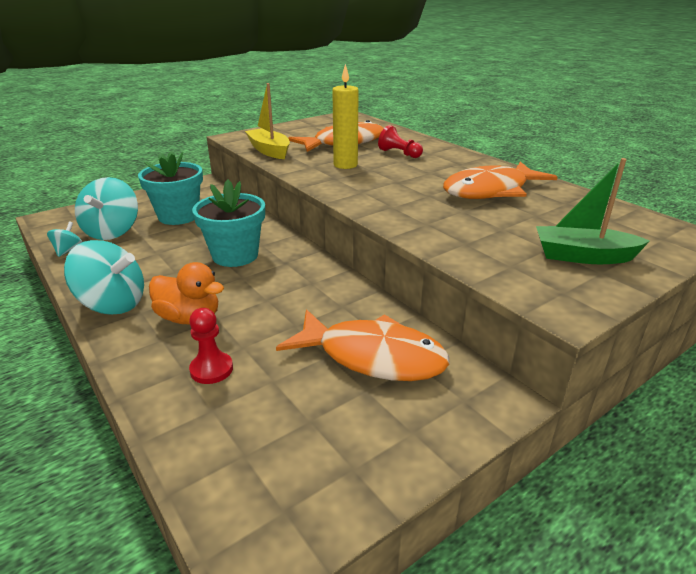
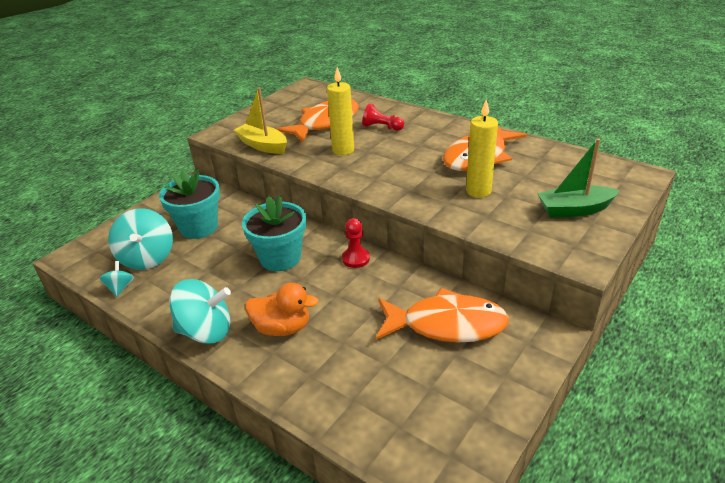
camera: 15 degrees left, 5 degrees up
(211, 369) = (331, 368): red pawn -> red pawn (356, 259)
(470, 220) = (478, 191): none -> yellow candle

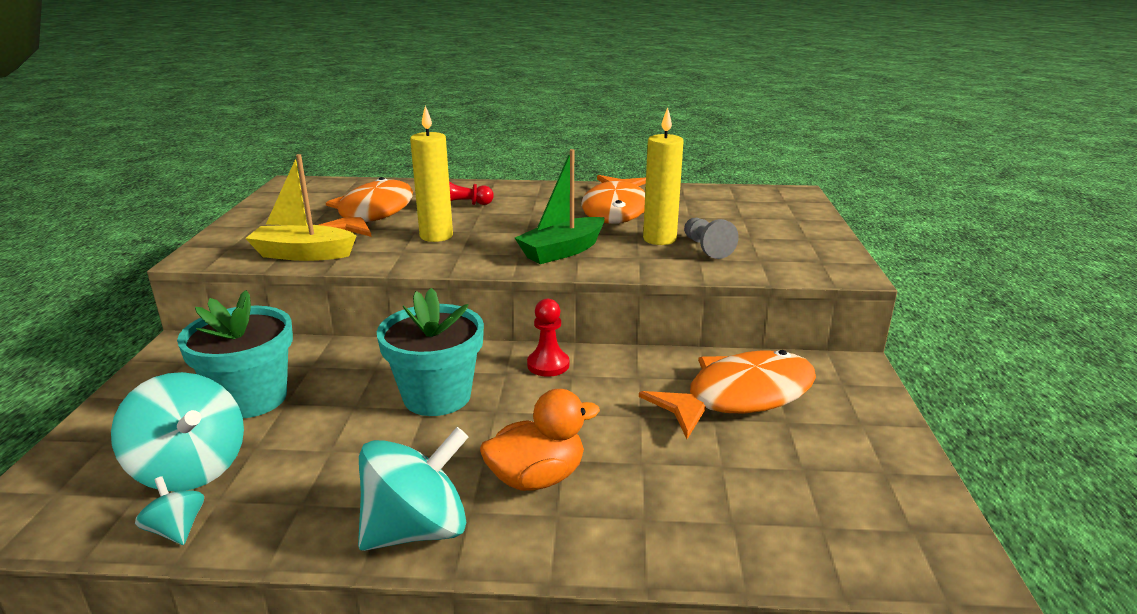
camera: 35 degrees left, 10 degrees down
(502, 208) = (706, 248): none -> grey pawn
(574, 210) = (777, 233): green boat -> green boat (562, 251)

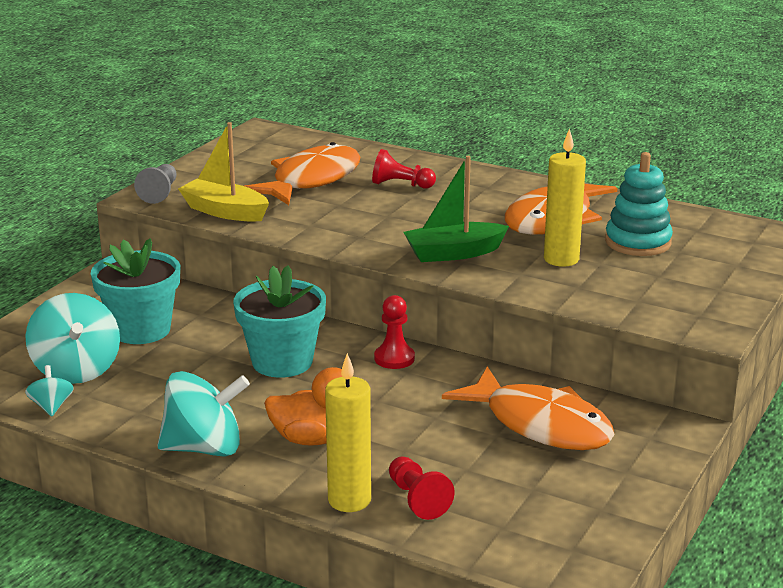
camera: 25 degrees right, 0 degrees up
(436, 236) = (351, 215): yellow candle -> yellow candle (349, 500)
(703, 216) = (638, 242): none -> turquoise stacking toy
(706, 248) = (598, 278): grey pawn -> grey pawn (160, 193)
(708, 520) = (417, 499): none -> red pawn
(740, 397) = (540, 424): orange fish -> orange fish turned 45 degrees clockwise

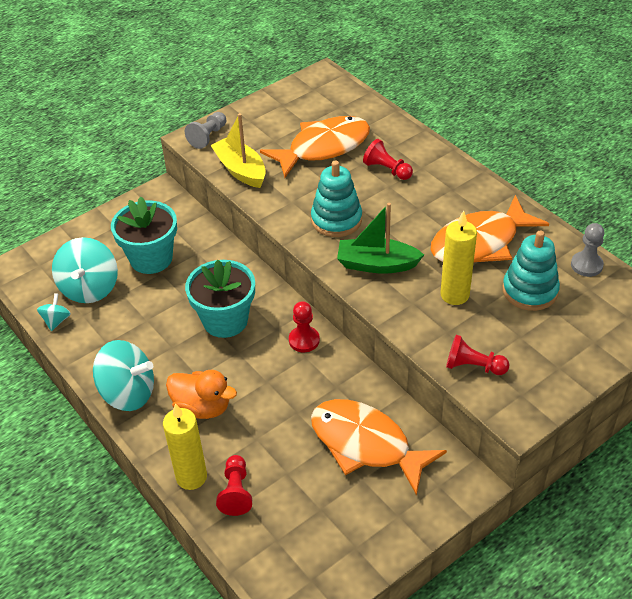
camera: 25 degrees right, 20 degrees up
(376, 229) = (336, 220): none -> turquoise stacking toy
(540, 424) = (366, 444): orange fish -> orange fish turned 150 degrees clockwise
(630, 305) = (473, 366): none -> red pawn
(678, 215) = (586, 265): none -> grey pawn

